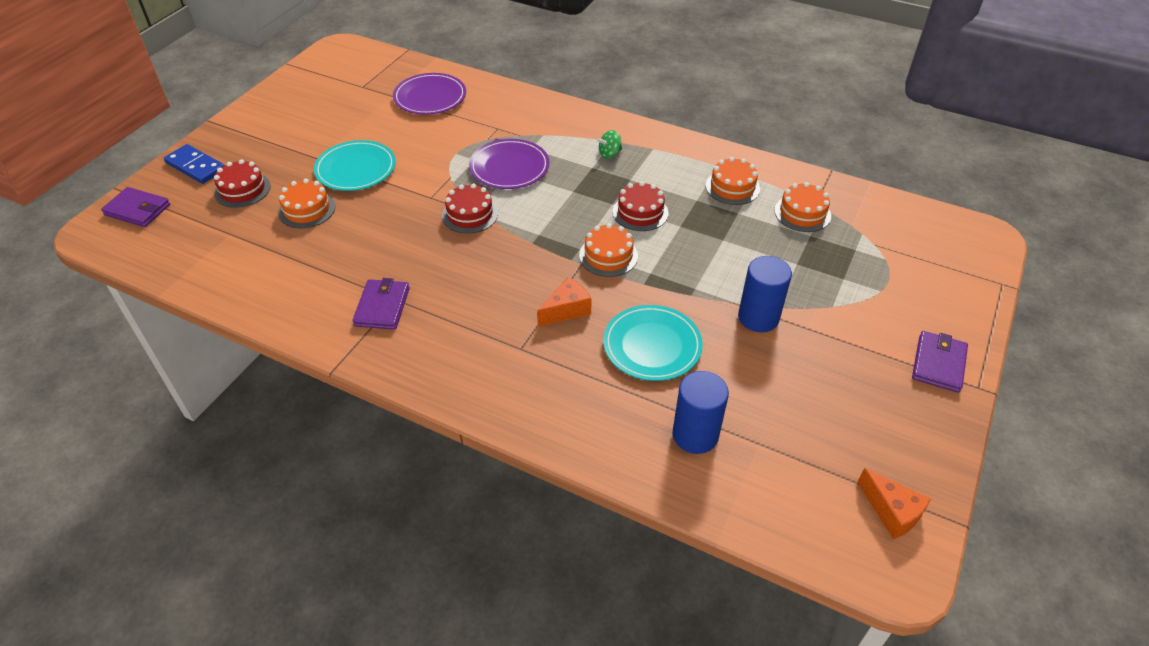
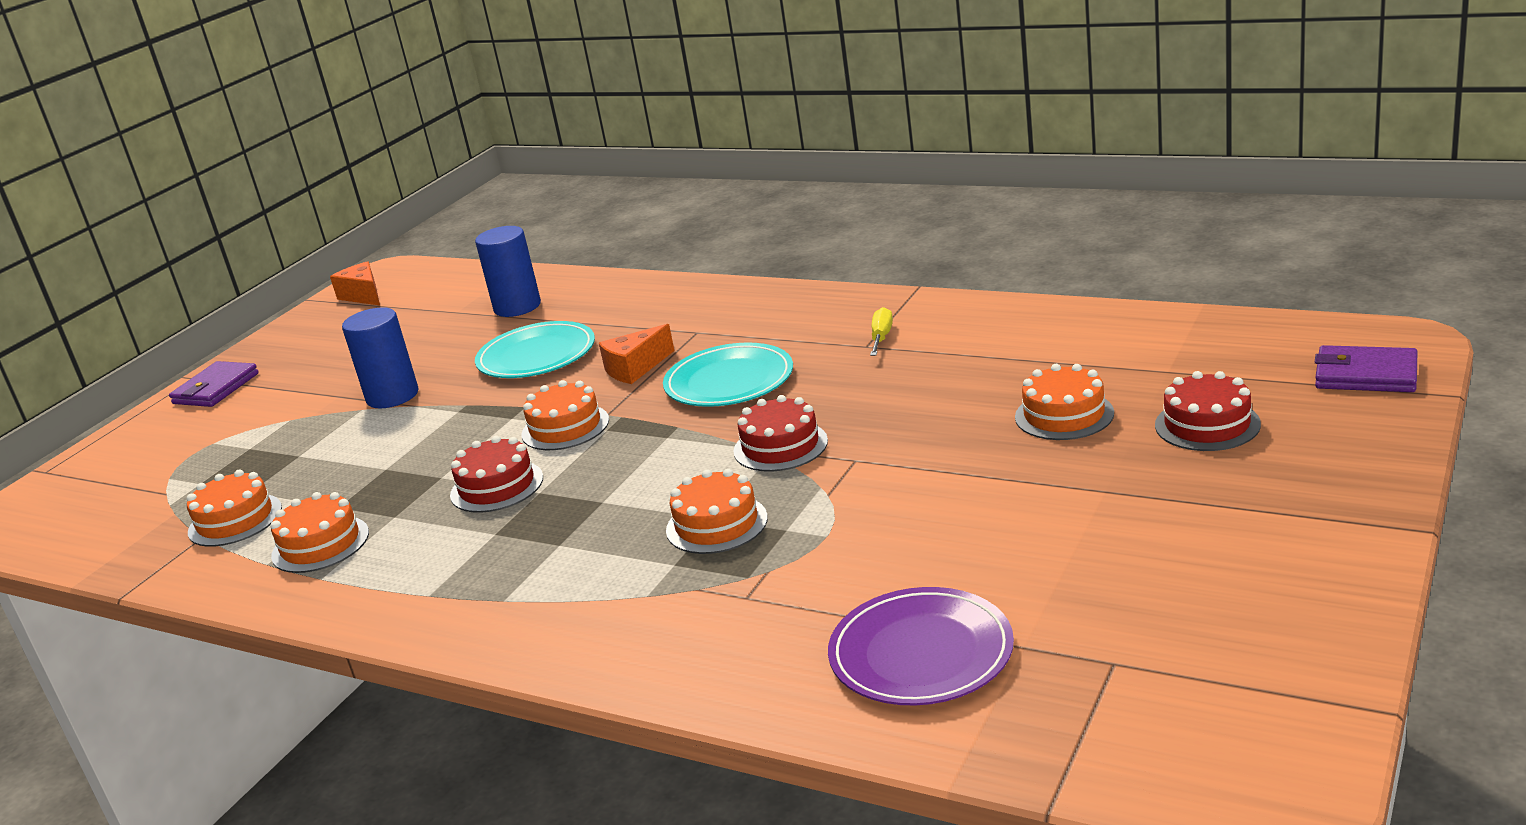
camera: 175 degrees left, 20 degrees down
(196, 166) = (1342, 445): blue domino -> none
(356, 169) = (1015, 483): turquoise plate -> turquoise plate (729, 381)
(382, 307) = (881, 337): purple wallet -> yellow screwdriver
(509, 167) = (716, 524): purple plate -> orange cake
(609, 154) = (518, 573): green spinning top -> none

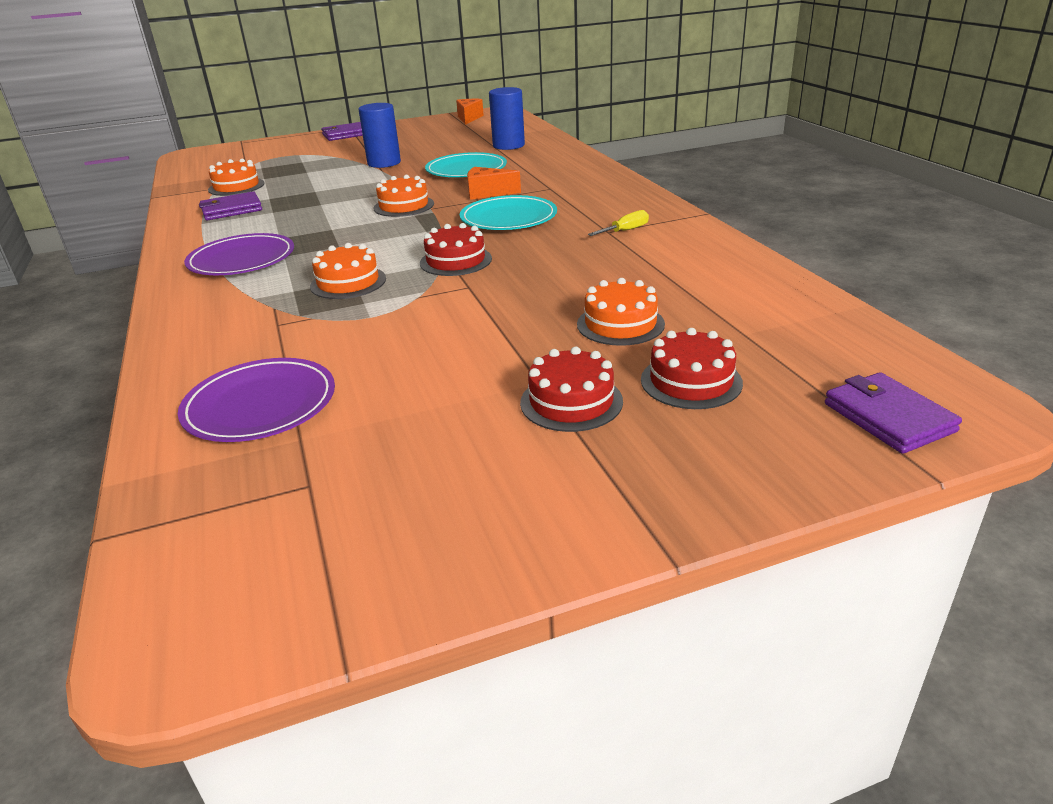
camera: 40 degrees right, 5 degrees up
(320, 544) = (231, 210): orange cake -> purple wallet
(497, 486) = (326, 218): red cake -> red cake (571, 402)
(514, 576) = (242, 260): none -> purple plate

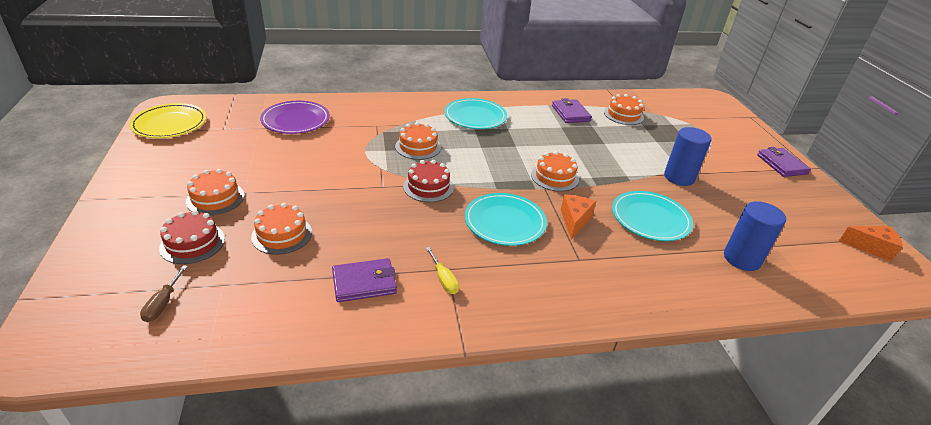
camera: 95 degrees right, 5 degrees up
(242, 260) = (475, 116): purple plate -> turquoise plate
(290, 585) = (170, 124): none -> yellow plate
(571, 402) = (215, 198): red cake -> orange cake
(812, 359) = (163, 304): none -> brown screwdriver
(888, 417) = (78, 308): purple wallet -> purple wallet (364, 283)

